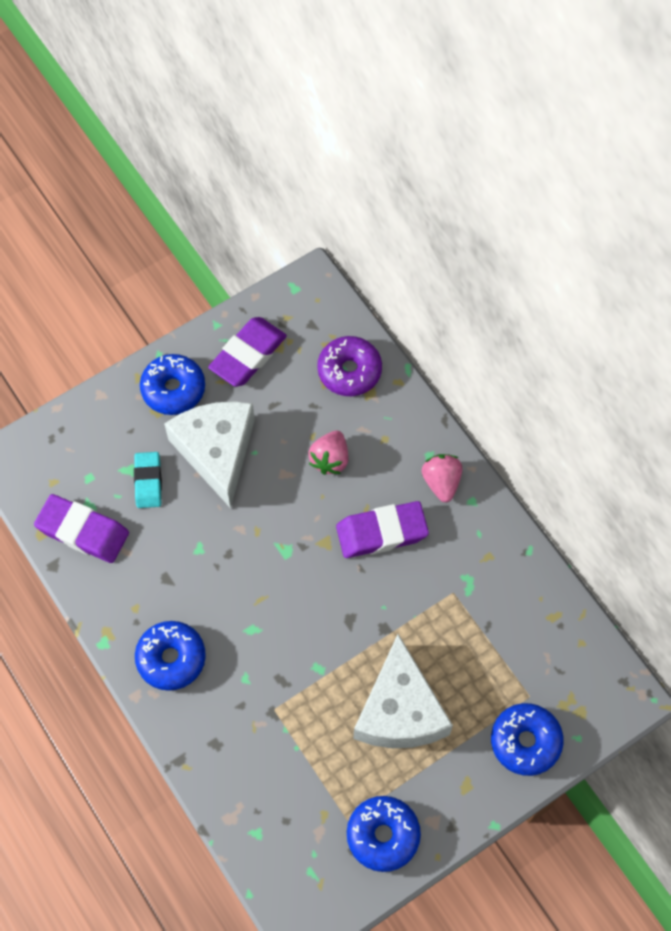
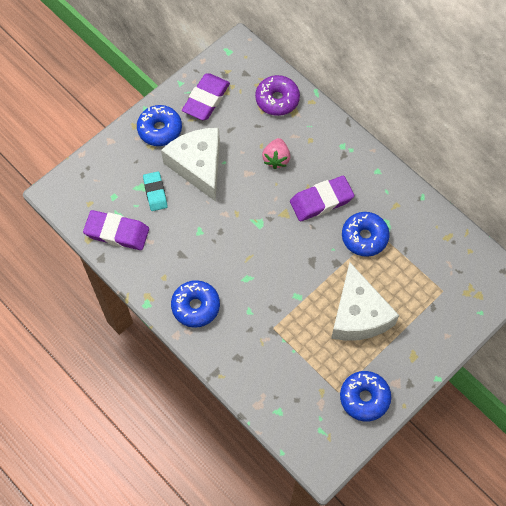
camera: 10 degrees left, 0 degrees up
(441, 482) = (354, 162): pink strawberry -> none
(525, 742) = (446, 321): blue donut -> blue donut (364, 237)

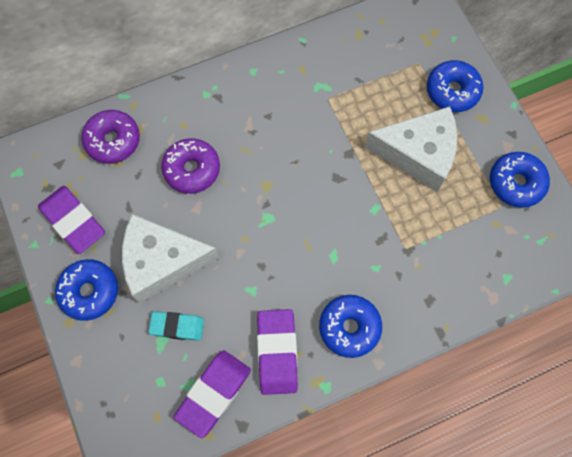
camera: 70 degrees left, 5 degrees up
(276, 159) = (192, 170): pink strawberry -> purple donut
(321, 201) = (266, 141): purple eraser -> purple eraser (277, 352)
(364, 237) = (328, 114): blue donut -> blue donut (452, 91)

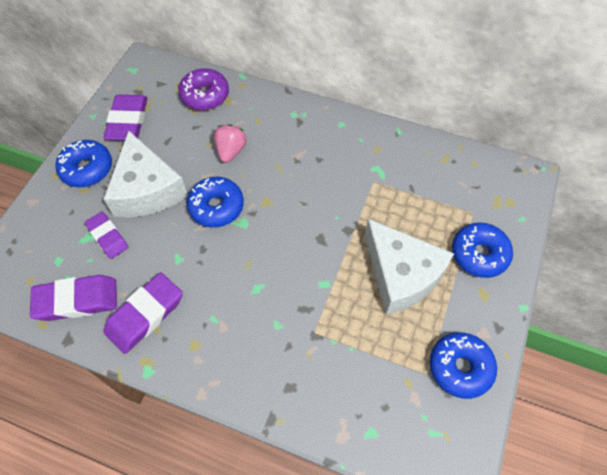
camera: 45 degrees right, 10 degrees down
(162, 262) = (147, 189): white cheese -> white cheese turned 150 degrees counterclockwise
(177, 326) = (108, 237): turquoise eraser -> purple eraser
(192, 170) = (231, 151): purple donut -> pink strawberry
(349, 327) = (210, 347): blue donut -> blue donut (216, 207)

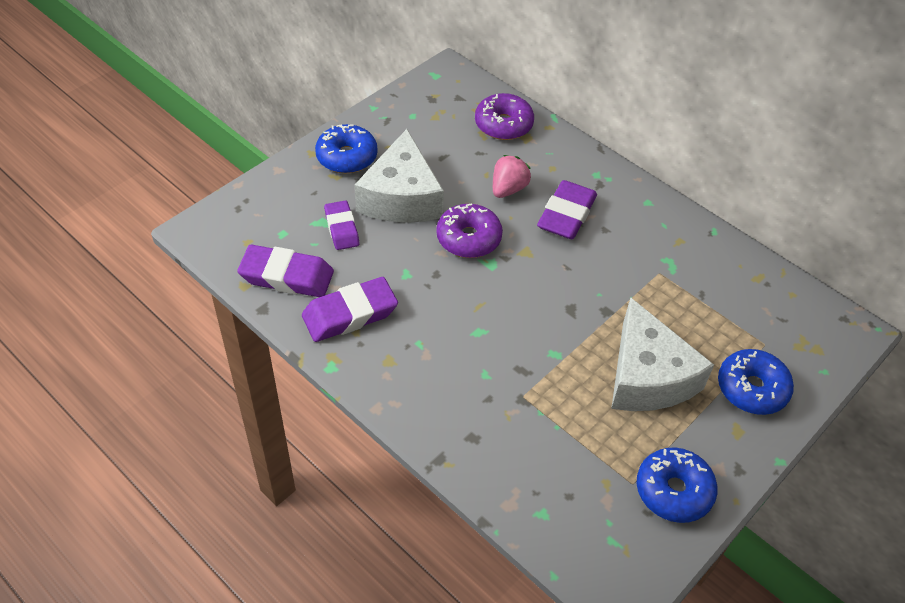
camera: 20 degrees right, 10 degrees down
(128, 121) = (408, 124): purple eraser -> purple eraser (566, 215)
(216, 207) = (468, 238): blue donut -> purple donut

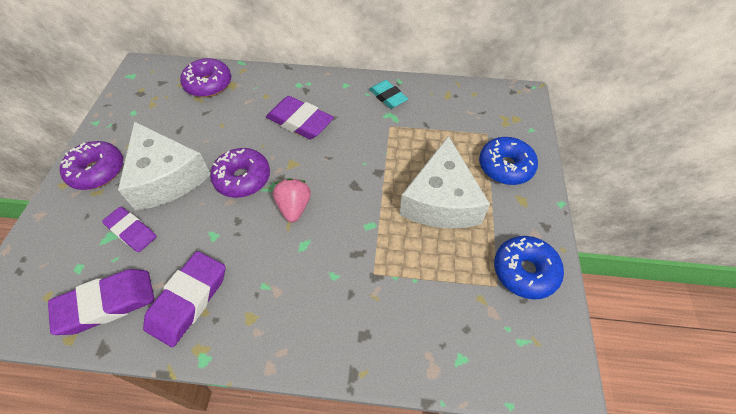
camera: 35 degrees left, 5 degrees up
(347, 157) = (97, 171): blue donut -> purple donut
(508, 189) = (245, 126): pink strawberry -> pink strawberry (294, 207)
(566, 215) = (300, 122): purple eraser -> purple eraser turned 45 degrees counterclockwise
(647, 376) = (440, 200): white cheese -> white cheese turned 60 degrees clockwise
(684, 241) = (388, 97): none -> turquoise eraser

